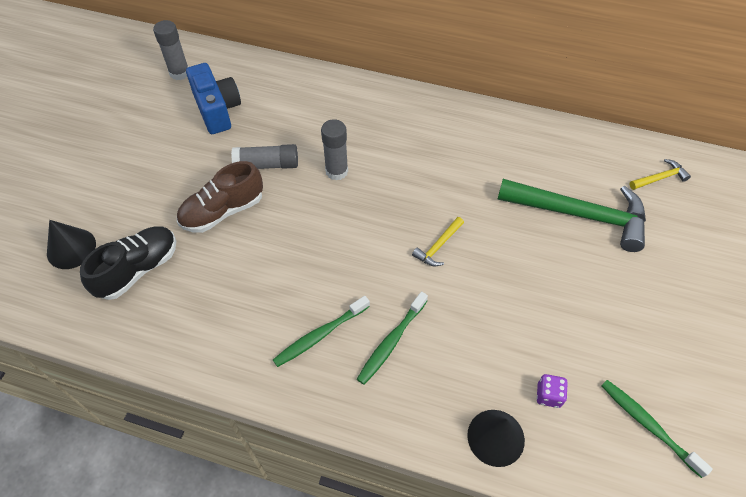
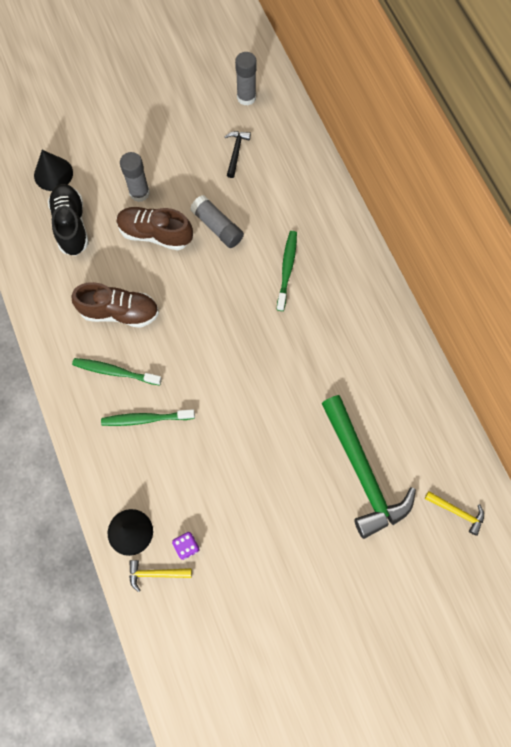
camera: 50 degrees right, 15 degrees up
(138, 269) = (71, 225): black shoe -> black shoe turned 105 degrees counterclockwise
(217, 110) = (236, 152): blue camera -> black hammer
(266, 290) = (120, 312): none -> brown shoe
(336, 171) = (252, 276): grey glue stick -> grey glue stick (139, 193)
(438, 246) = (247, 393): yellow hammer -> yellow hammer (156, 573)
(648, 425) = (216, 626): green toothbrush -> green toothbrush (287, 269)

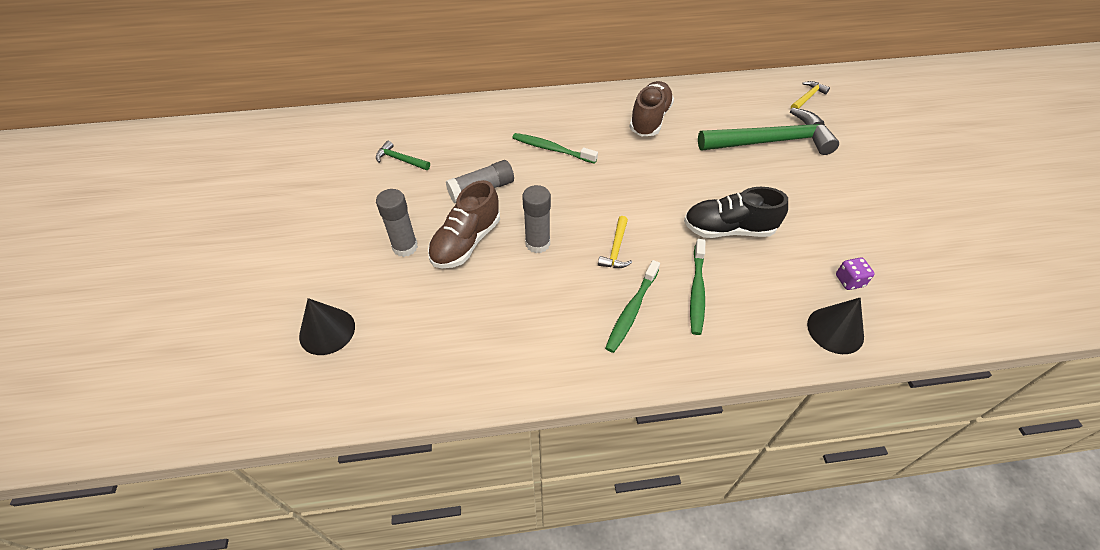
camera: 75 degrees left, 20 degrees down
(71, 225) = (414, 323): black shoe -> black shoe (728, 229)
(120, 312) = (555, 293): brown shoe -> brown shoe (650, 119)
(156, 573) = (883, 314): yellow hammer -> yellow hammer (616, 249)
(236, 152) = (400, 160): black hammer -> green hammer
(246, 97) = (340, 140): grey glue stick -> grey glue stick (537, 243)

